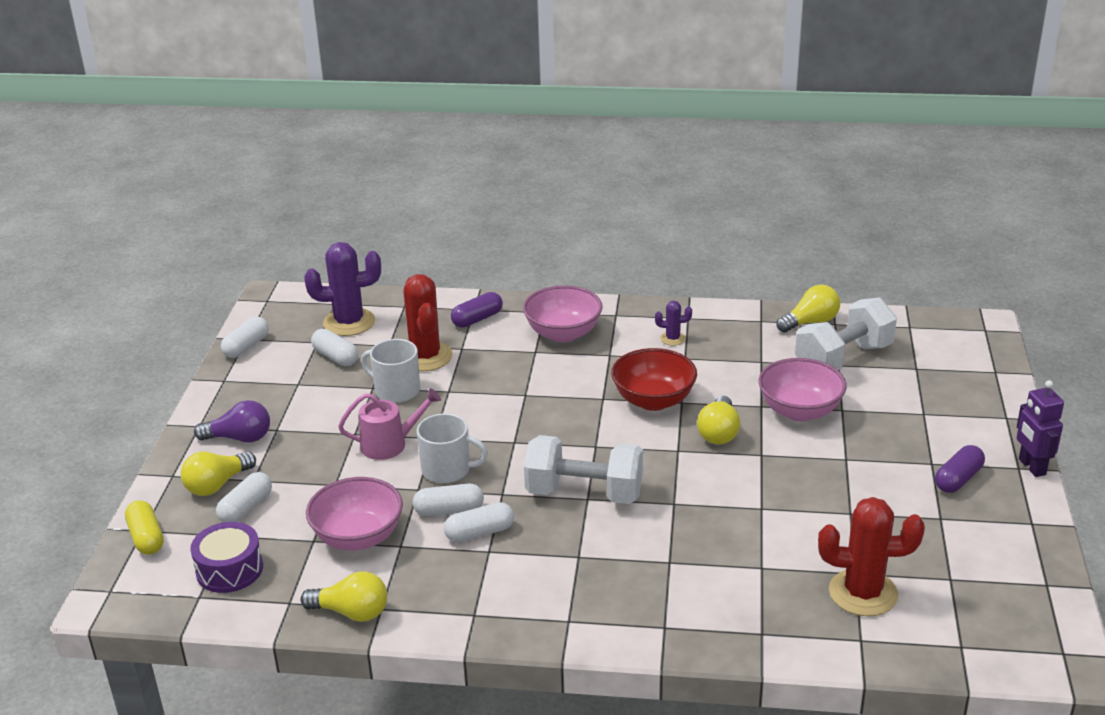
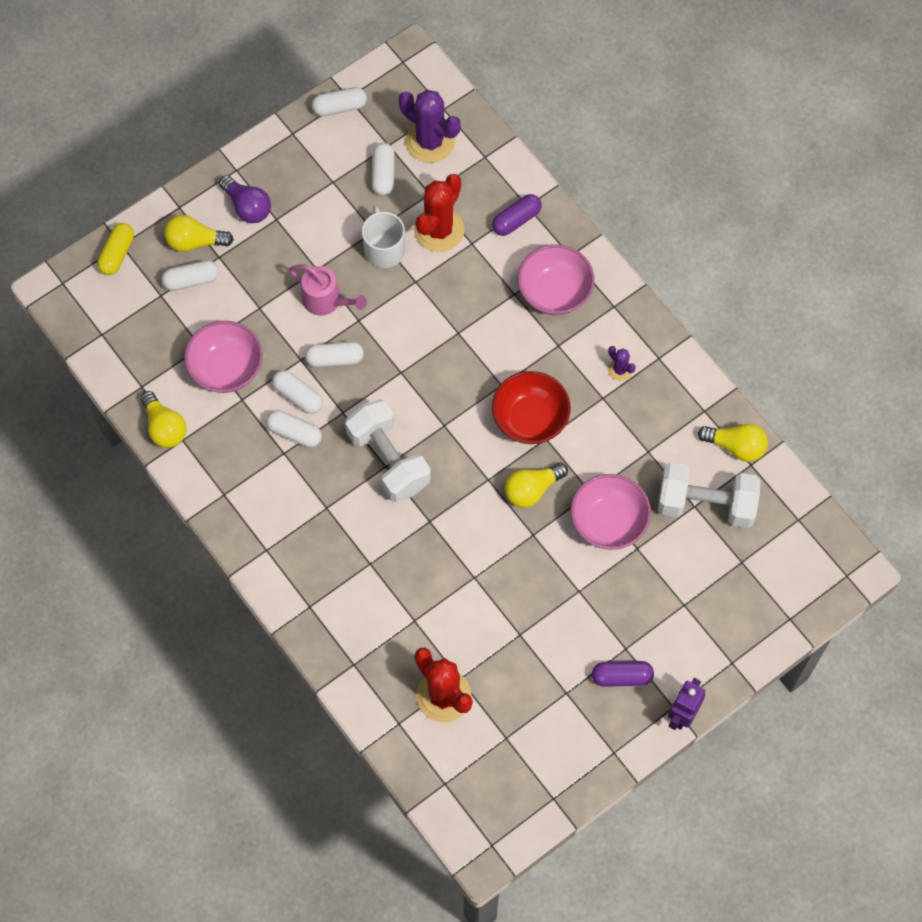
camera: 45 degrees right, 35 degrees up
(229, 569) = (135, 327): purple drum -> none
(447, 470) = (334, 359): white mug -> white capsule
(477, 319) = (516, 220): purple capsule -> purple capsule turned 45 degrees counterclockwise

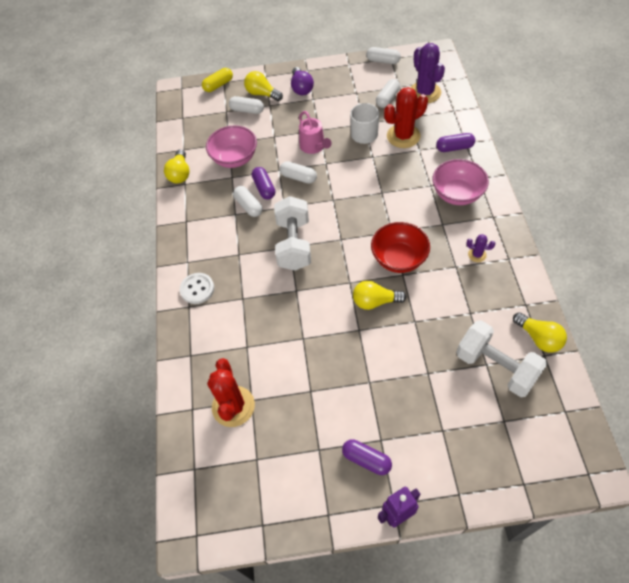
camera: 35 degrees right, 10 degrees down
(298, 396) = (264, 188): white capsule -> purple capsule
(305, 579) = (197, 289): none -> white button
(608, 522) = (416, 346): pink bowl -> none
(620, 370) = (477, 255): purple cactus -> purple cactus turned 60 degrees counterclockwise

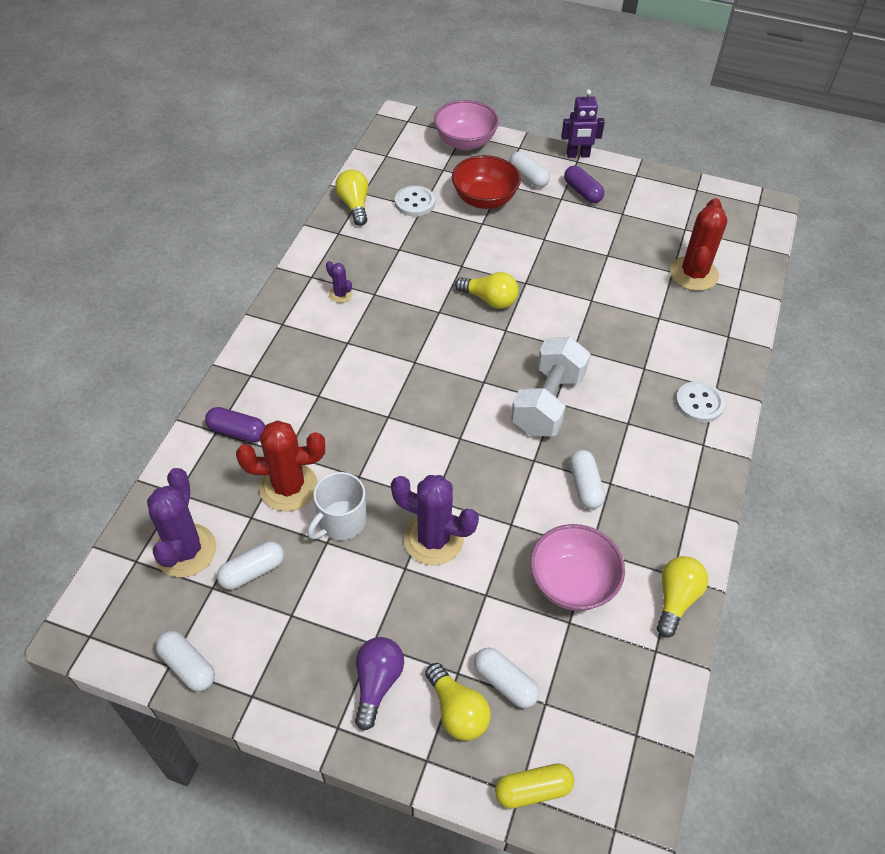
camera: 160 degrees left, 5 degrees down
(264, 188) = (548, 504): purple capsule -> none
(298, 177) = (488, 496): white capsule -> white capsule (528, 177)
(313, 146) = (433, 539): pink watering can -> purple cactus
(399, 258) = (430, 329): red bowl -> red bowl (484, 199)
(457, 194) = (296, 368): pink bowl -> pink bowl (465, 142)
(496, 367) = (415, 202): white dumbbell -> white button

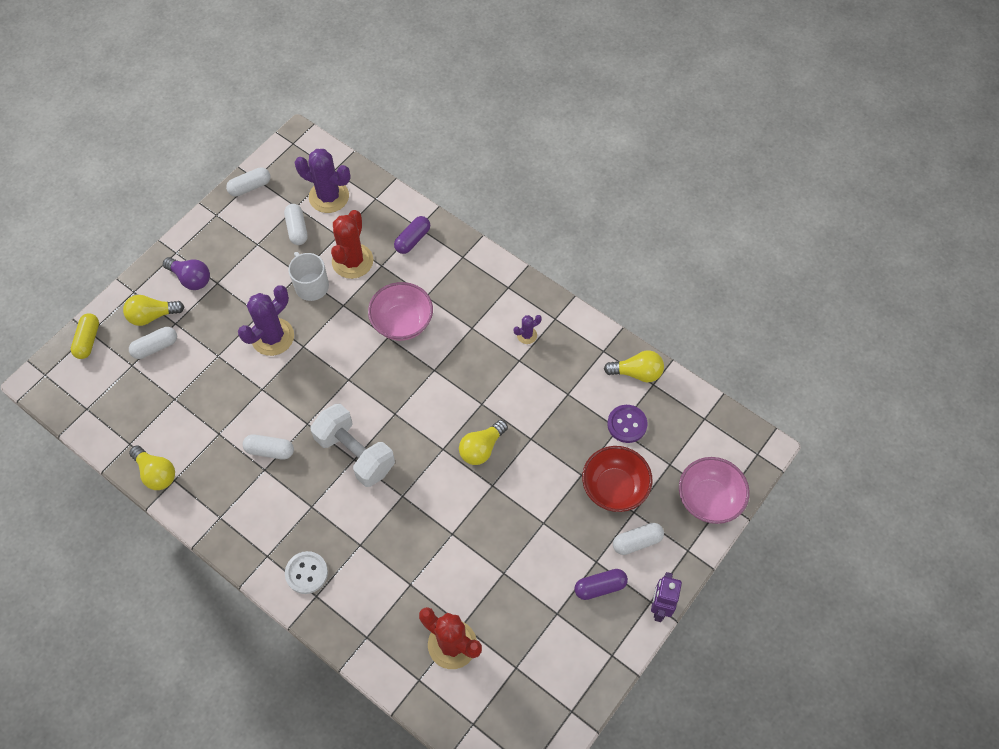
camera: 110 degrees right, 10 degrees up
(415, 202) = (627, 424): white button -> purple button
(572, 582) = (200, 411): pink bowl -> pink bowl (402, 322)

